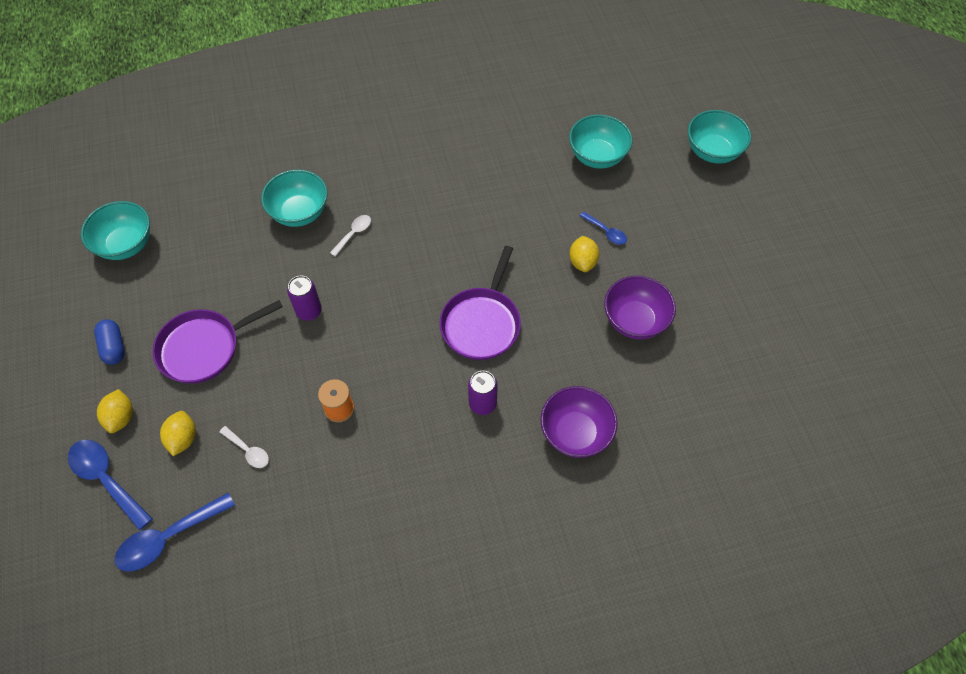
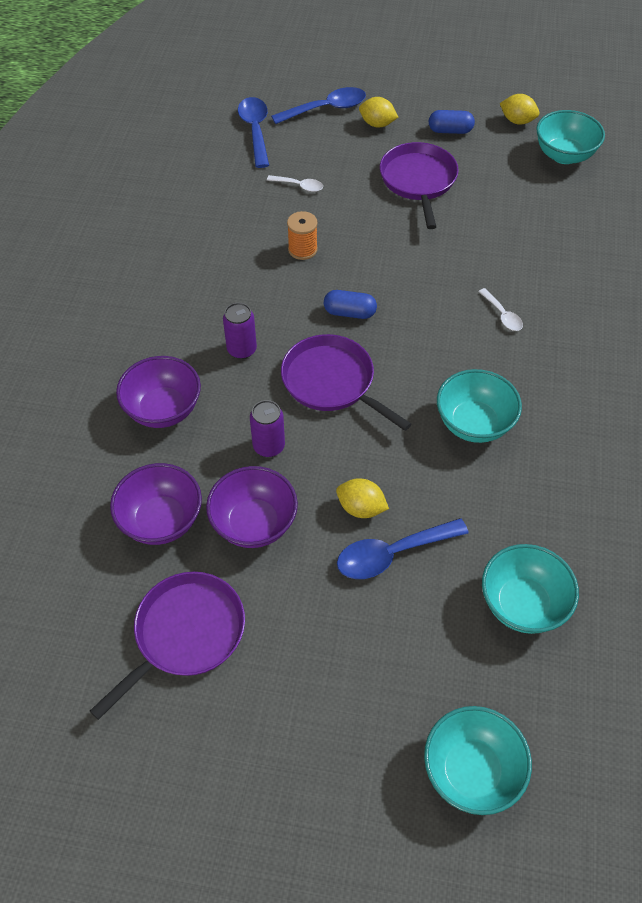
camera: 115 degrees right, 5 degrees down
(183, 439) = (335, 153): yellow lemon -> yellow lemon (517, 121)
(248, 451) = (299, 186): white spoon -> white spoon turned 135 degrees counterclockwise
(299, 212) = (552, 281): turquoise bowl -> turquoise bowl (474, 423)
(309, 311) = (421, 256): purple can -> purple can (269, 446)
(401, 340) = (349, 312): none -> blue capsule
(606, 232) = (392, 554): blue spoon -> blue spoon, size x1.80
(670, 381) = (161, 520): none -> purple bowl
(738, 323) = (186, 634): none -> purple pan

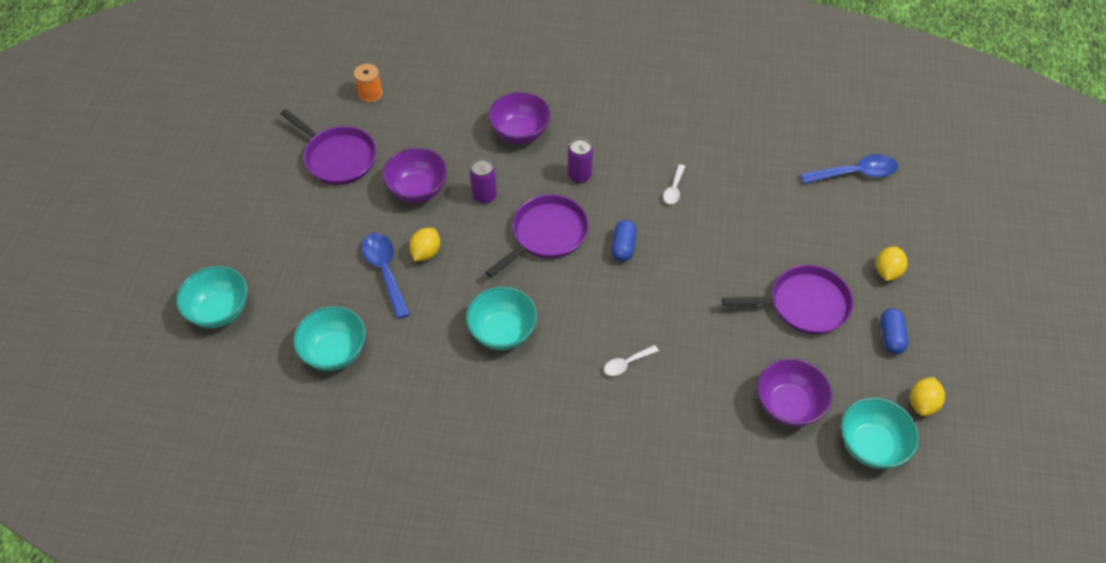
camera: 90 degrees right, 0 degrees up
(161, 520) = (424, 139): purple bowl -> purple bowl (788, 405)
(299, 186) = (781, 209): white spoon -> white spoon (674, 189)
(302, 249) = (697, 213): orange spool -> orange spool (370, 94)
(326, 109) = (902, 229): blue spoon -> none

